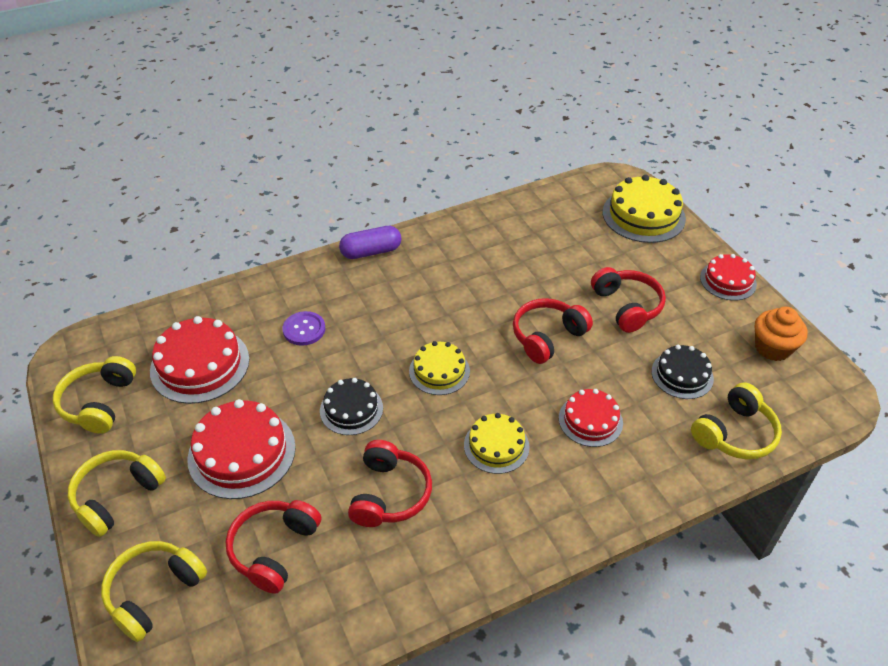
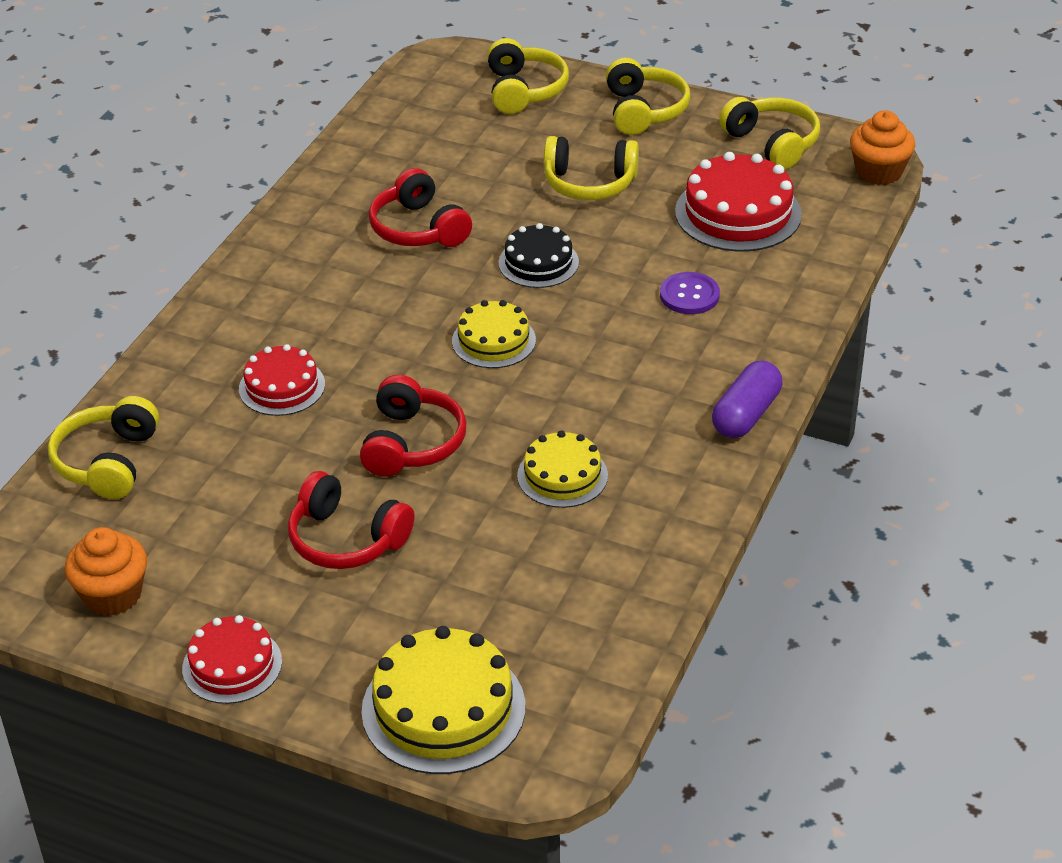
camera: 140 degrees right, 5 degrees down
(89, 338) = (879, 172): none -> orange cupcake
(242, 453) = (589, 183): red cake -> yellow headphones
(274, 549) = (469, 152): red headphones -> none
(496, 446) = (359, 313): yellow cake -> yellow cake (562, 475)
(682, 375) = (211, 492): black cake -> none

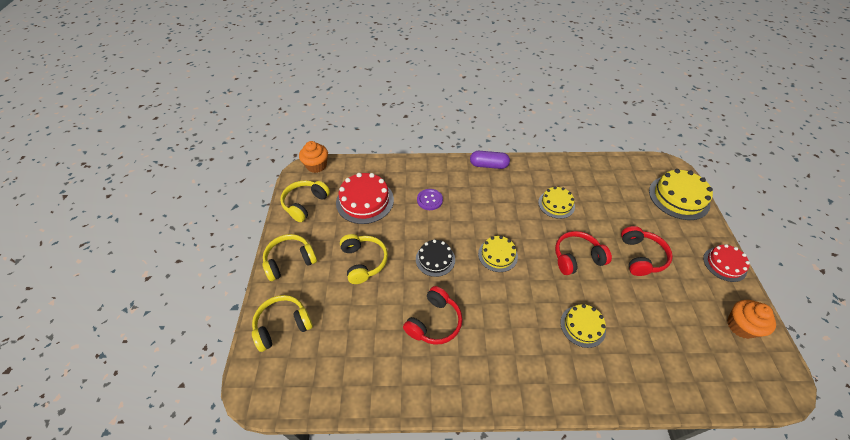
camera: 115 degrees left, 10 degrees up
(108, 462) = (685, 378): yellow headphones -> none
(282, 386) = (582, 326): red cake -> yellow cake

